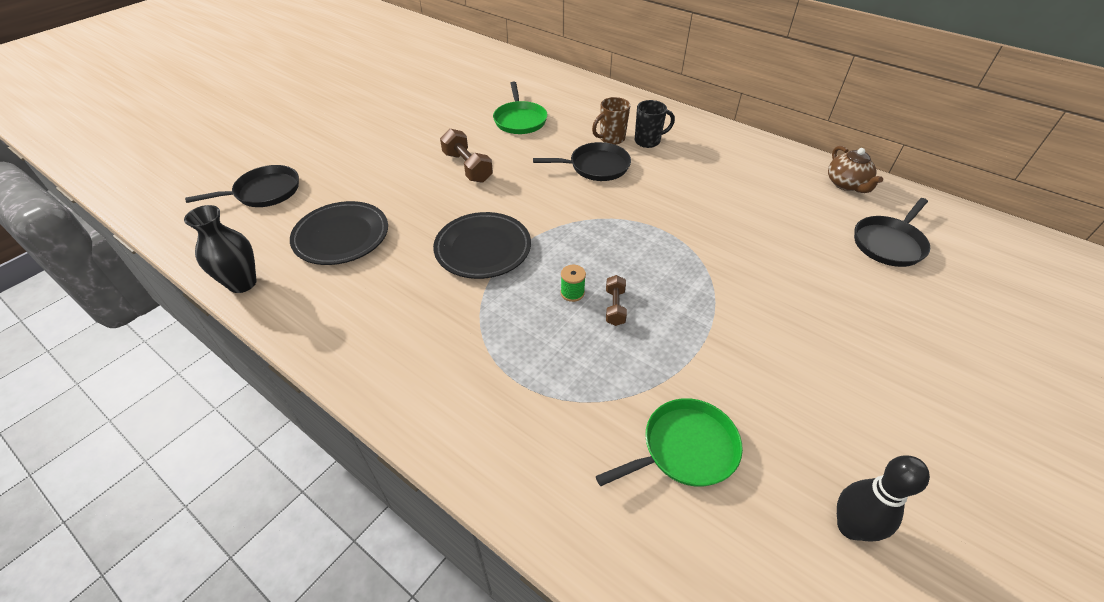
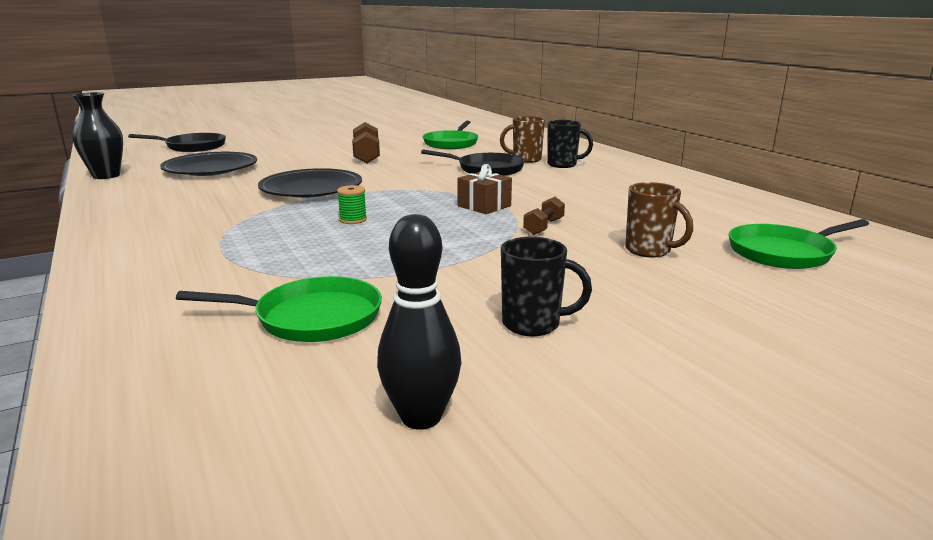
camera: 25 degrees right, 25 degrees down
(615, 307) = (381, 233): brown dumbbell -> brown dumbbell (543, 227)
(651, 235) = (484, 206): none -> brown gift
(813, 269) = (649, 251): none -> brown mug
(823, 396) = (533, 324): none -> black mug
(846, 184) = (775, 213): brown teapot -> none
(889, 243) = (783, 253): black pan -> green pan

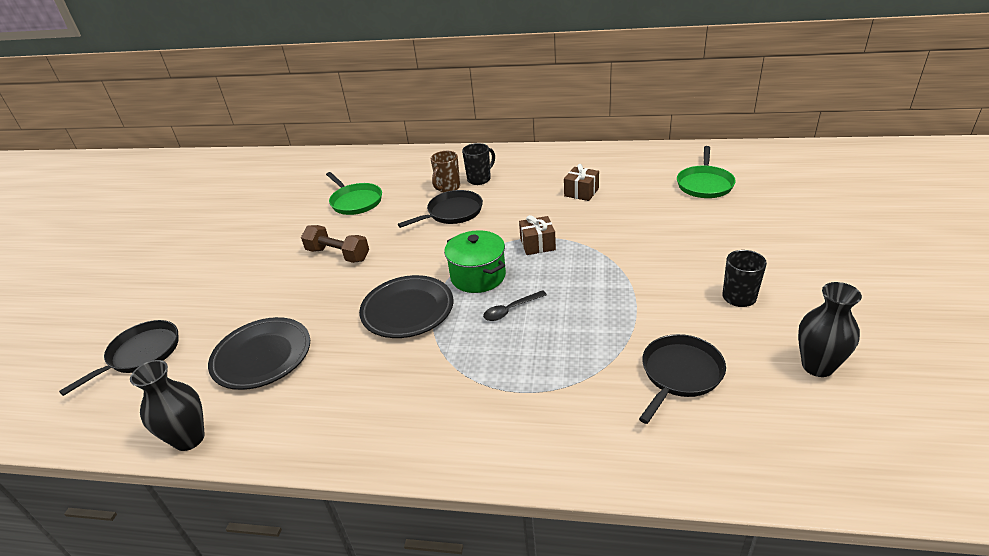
camera: 50 degrees left, 15 degrees up
(312, 318) = (680, 374): green pan -> black pan
(353, 220) = (510, 310): green spool -> black spoon
(394, 198) = (478, 276): none -> green pot
(421, 417) = (817, 366): black bowling pin -> black vase
(543, 227) = (600, 238): brown dumbbell -> none
(621, 201) = (581, 192): none -> brown gift
(649, 251) = (670, 220): brown mug -> none

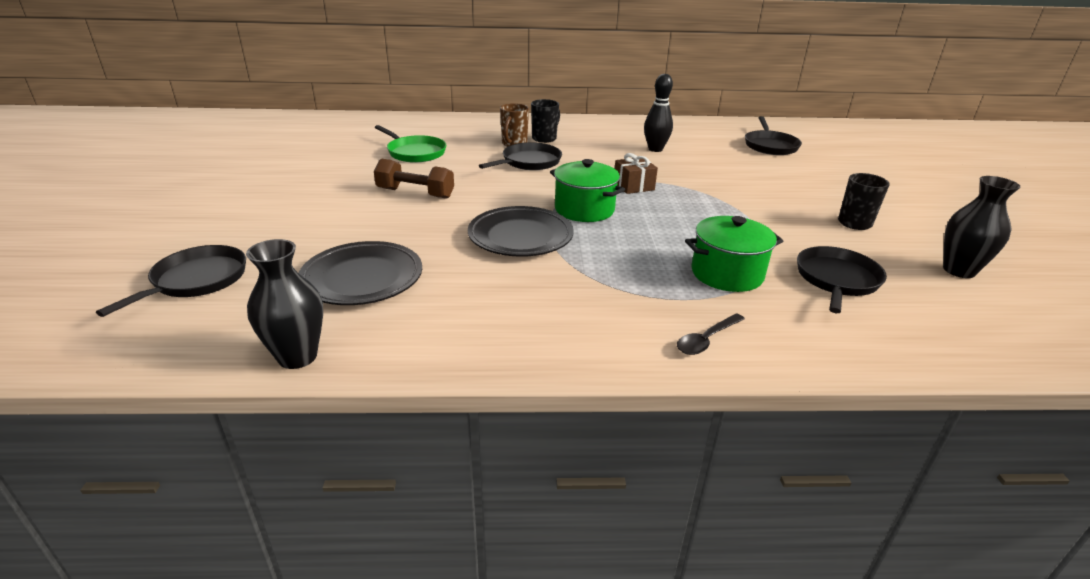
camera: 15 degrees left, 5 degrees down
(510, 310) = (634, 235): black spoon -> black spoon (706, 340)
(575, 362) = (727, 274): none -> green pot
(581, 192) = (655, 149): brown gift -> black bowling pin
(704, 184) = (770, 146): green pan -> black pan

